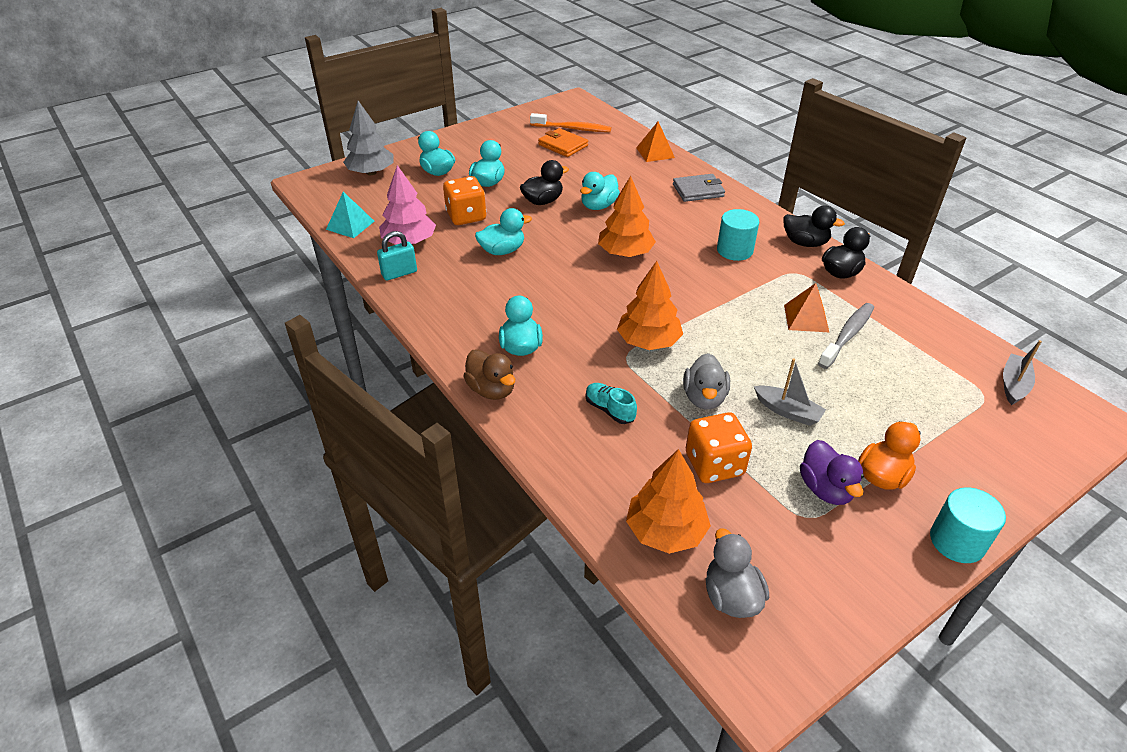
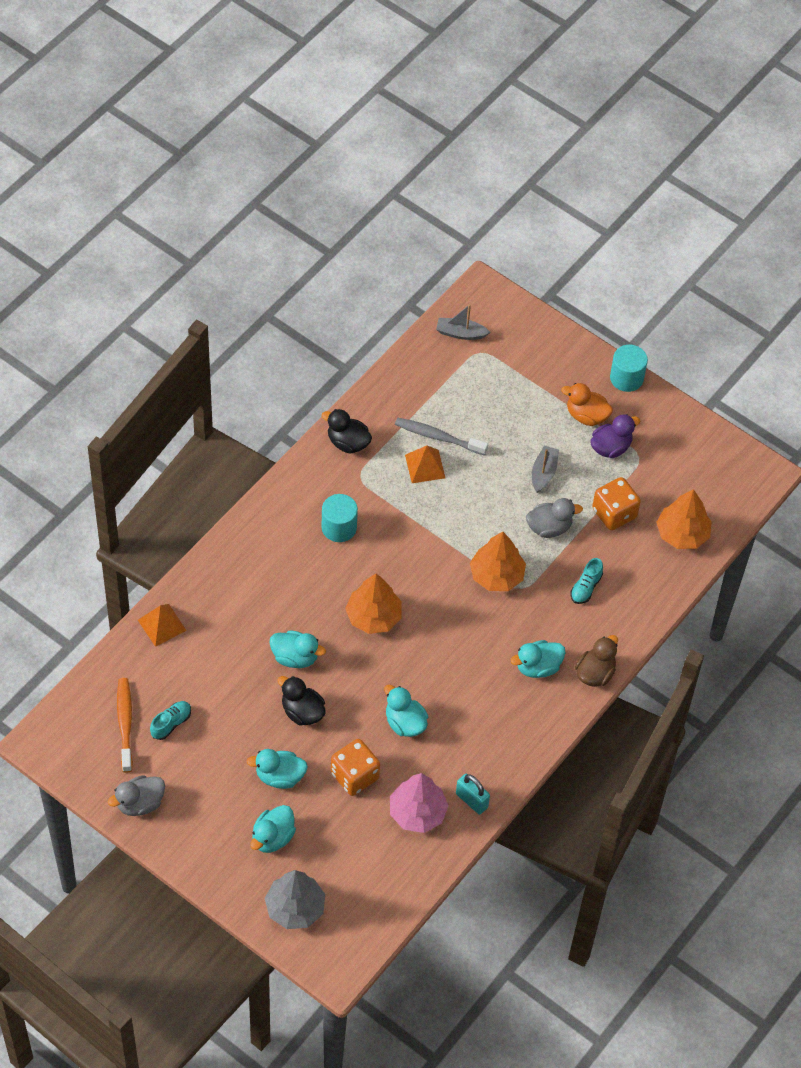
camera: 110 degrees left, 15 degrees up
(350, 225) = (407, 881): turquoise pyramid -> none
(563, 145) = (171, 723): orange wallet -> turquoise shoe
(698, 190) = (236, 571): grey wallet -> none
(731, 596) = (716, 493): grey duck -> grey duck (140, 803)
(805, 243) = (307, 472): black duck -> none

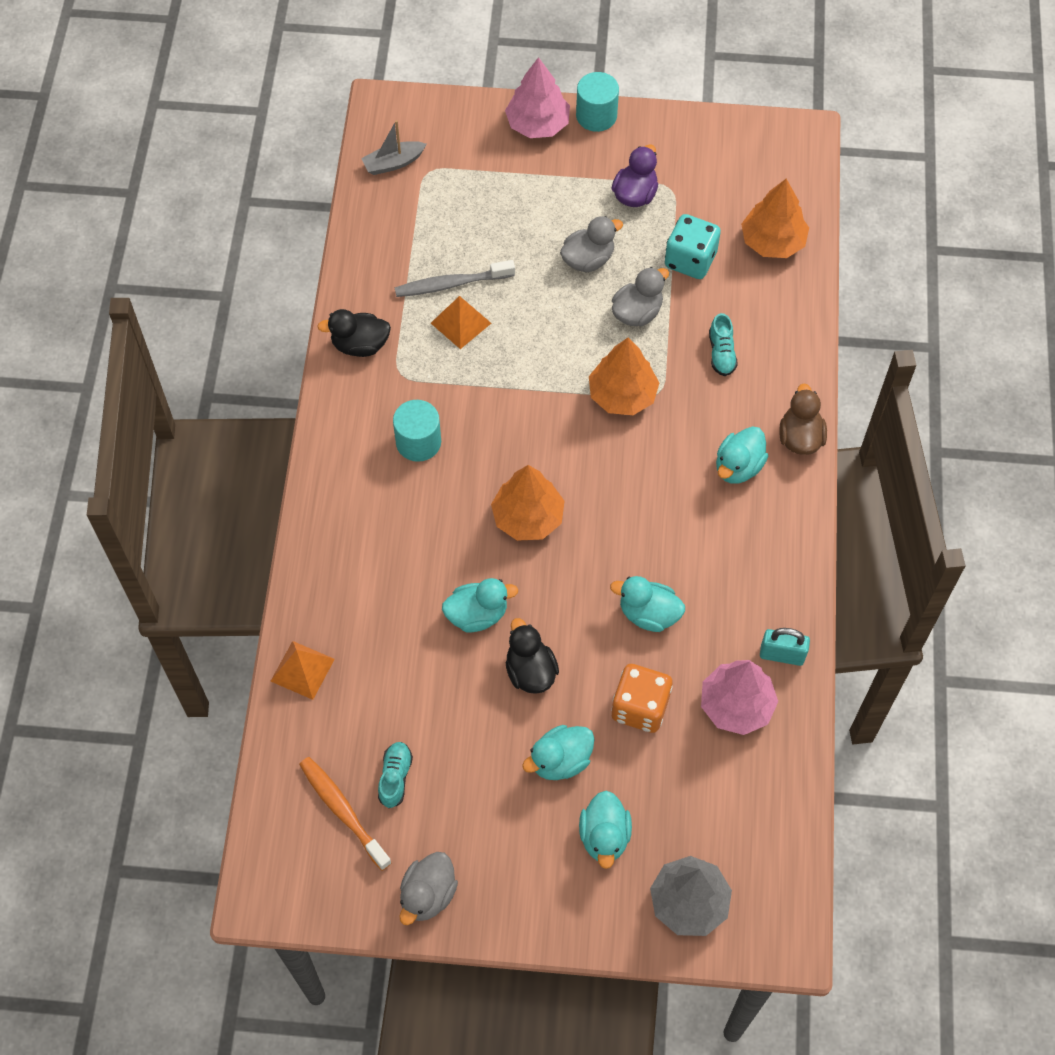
camera: 30 degrees left, 5 degrees up
(302, 712) = (530, 671): black duck -> black duck turned 60 degrees clockwise
(543, 473) = (588, 259): grey boat -> grey duck
(580, 361) = (538, 124): none -> pink tree
(586, 416) = (586, 176): orange duck -> none
(614, 513) = (690, 260): orange dice -> turquoise dice

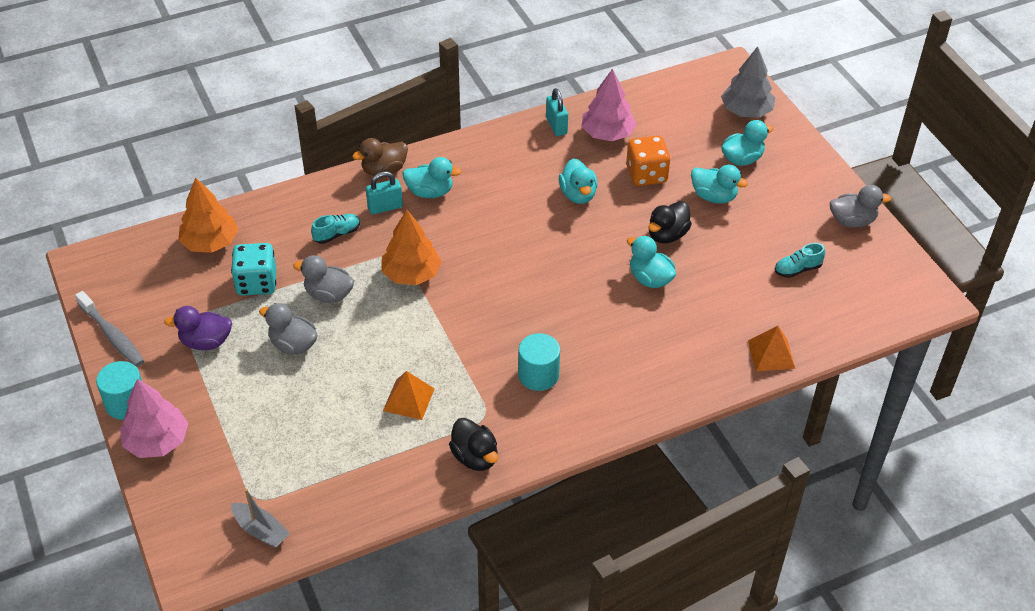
camera: 120 degrees left, 15 degrees down
(343, 811) = (843, 285): orange toothbrush -> none
(451, 284) = (373, 423): grey toothbrush -> grey toothbrush (112, 335)
(528, 517) = (553, 284): orange tree -> none
(738, 413) = (385, 207): none -> turquoise padlock

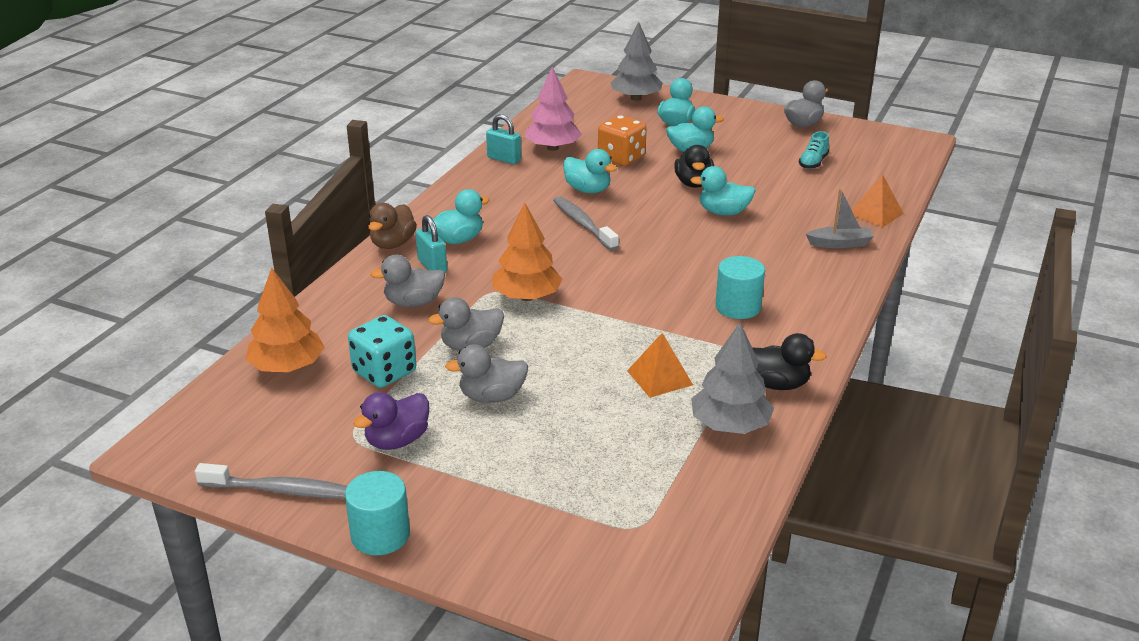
camera: 40 degrees left, 15 degrees down
(157, 441) = (463, 545): pink tree -> none
(260, 530) = (679, 548): grey boat -> grey boat (839, 244)
(337, 234) = (413, 303): turquoise shoe -> grey duck
(385, 207) = (432, 266): turquoise padlock -> turquoise padlock turned 60 degrees counterclockwise
(402, 467) = (730, 425): none -> grey tree
(531, 228) = (583, 224): none -> grey toothbrush

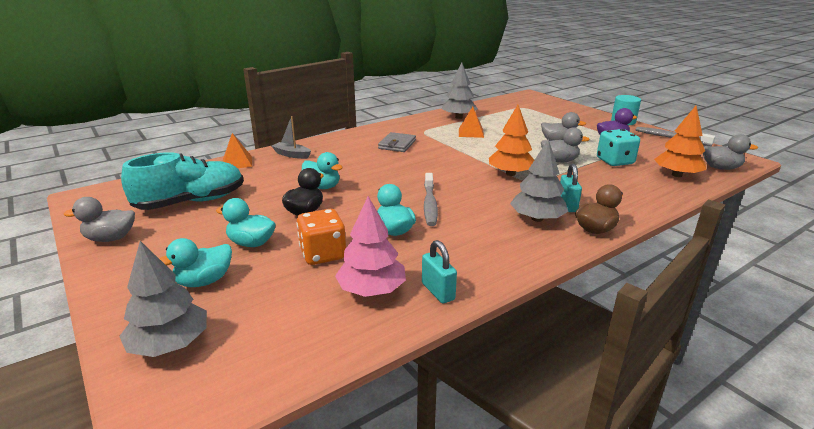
camera: 150 degrees left, 5 degrees down
(413, 303) = (588, 187): grey duck -> grey duck (720, 168)
(459, 239) = (537, 219): turquoise duck -> grey tree
(738, 307) = (397, 144): turquoise cylinder -> grey wallet
(777, 384) = (422, 122): black duck -> none
(813, 163) = (191, 202): turquoise shoe -> turquoise shoe, size x2.32

